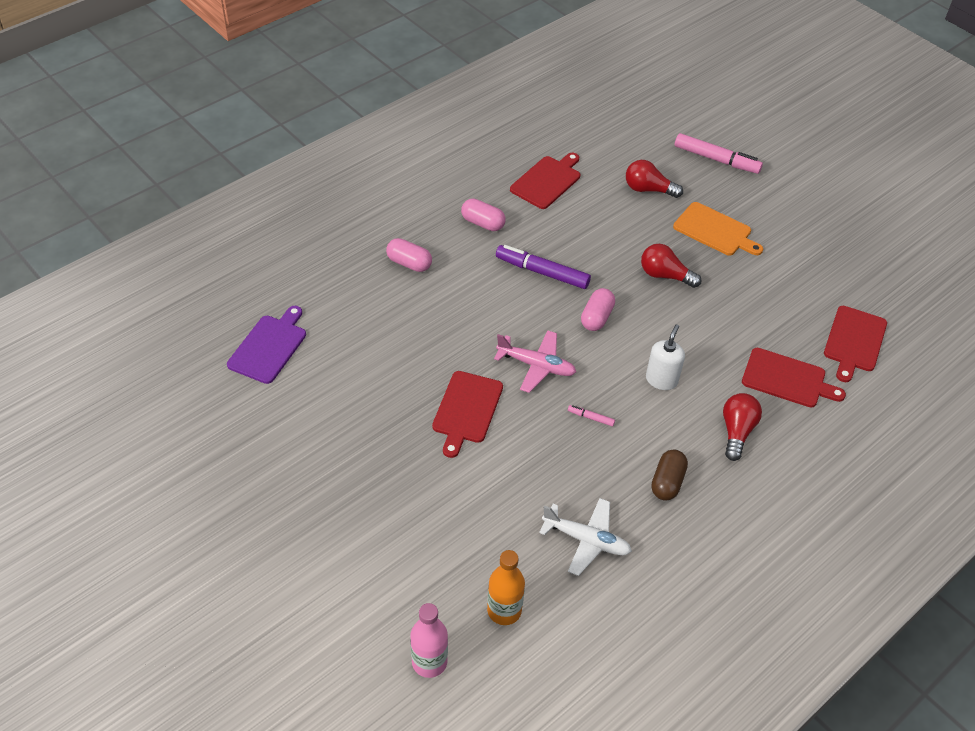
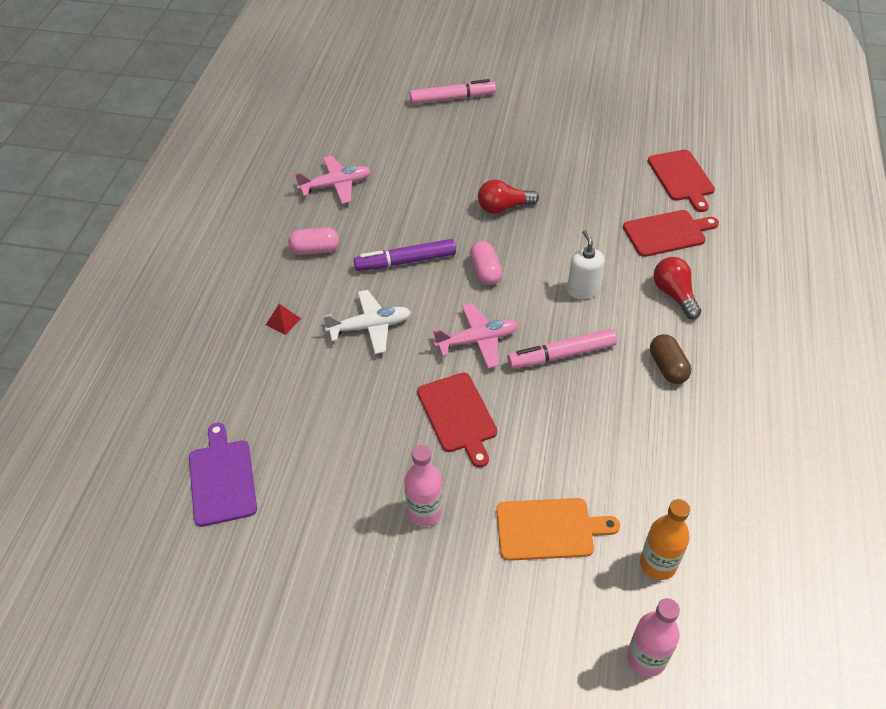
camera: 35 degrees left, 0 degrees up
(377, 459) = (424, 512): none -> pink bottle
(409, 263) = (283, 321): pink capsule -> red pyramid
(547, 181) = (336, 185): red cutting board -> pink plane
(586, 540) = (658, 456): white plane -> white plane (370, 327)
(591, 418) = (561, 355): pink marker -> pink marker, size x2.25
(648, 189) = (424, 148): red light bulb -> none
(715, 231) = (505, 152): orange cutting board -> orange cutting board (549, 529)

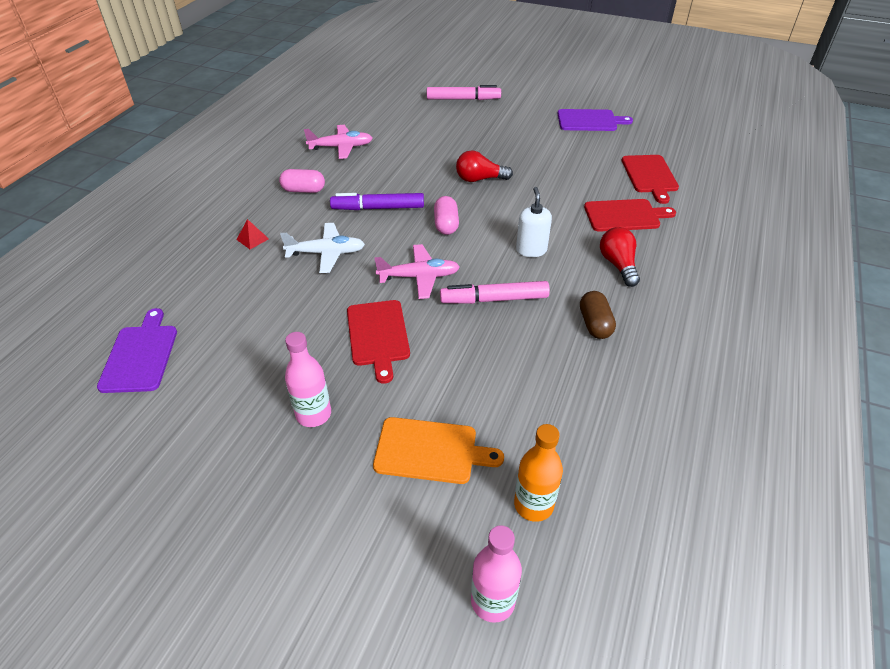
camera: 10 degrees right, 5 degrees down
(601, 111) = (589, 121): none -> purple cutting board

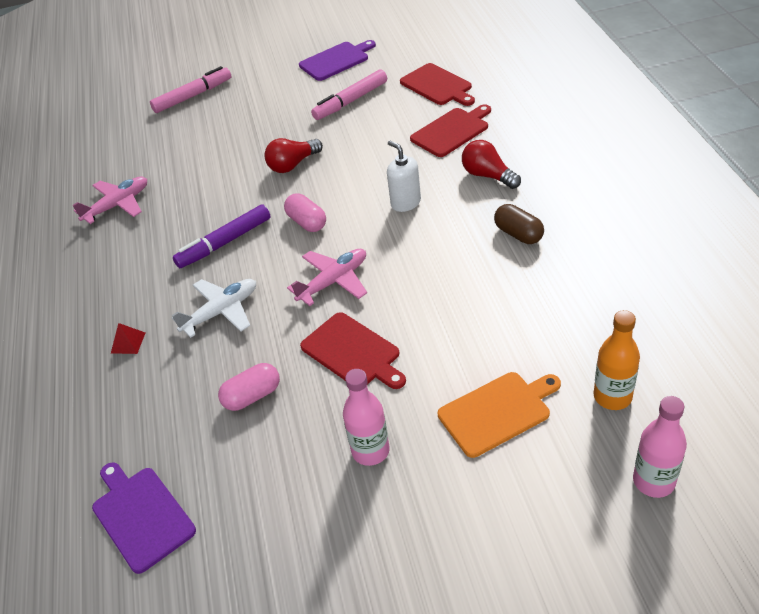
camera: 30 degrees left, 0 degrees up
(303, 190) = (127, 267): pink capsule -> pink capsule (252, 396)
(494, 299) = (419, 262): pink marker -> pink marker (351, 101)

